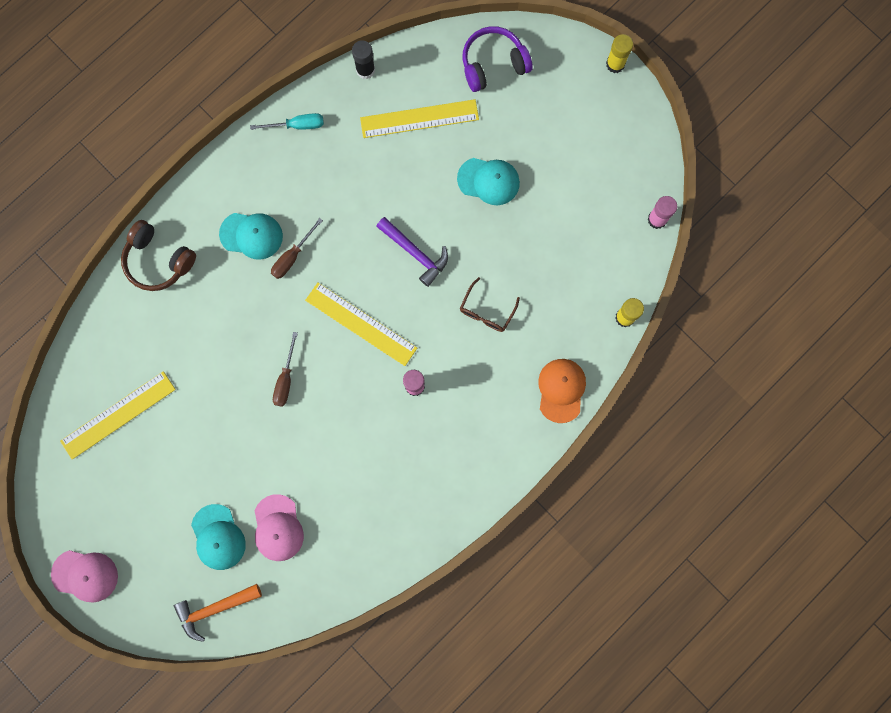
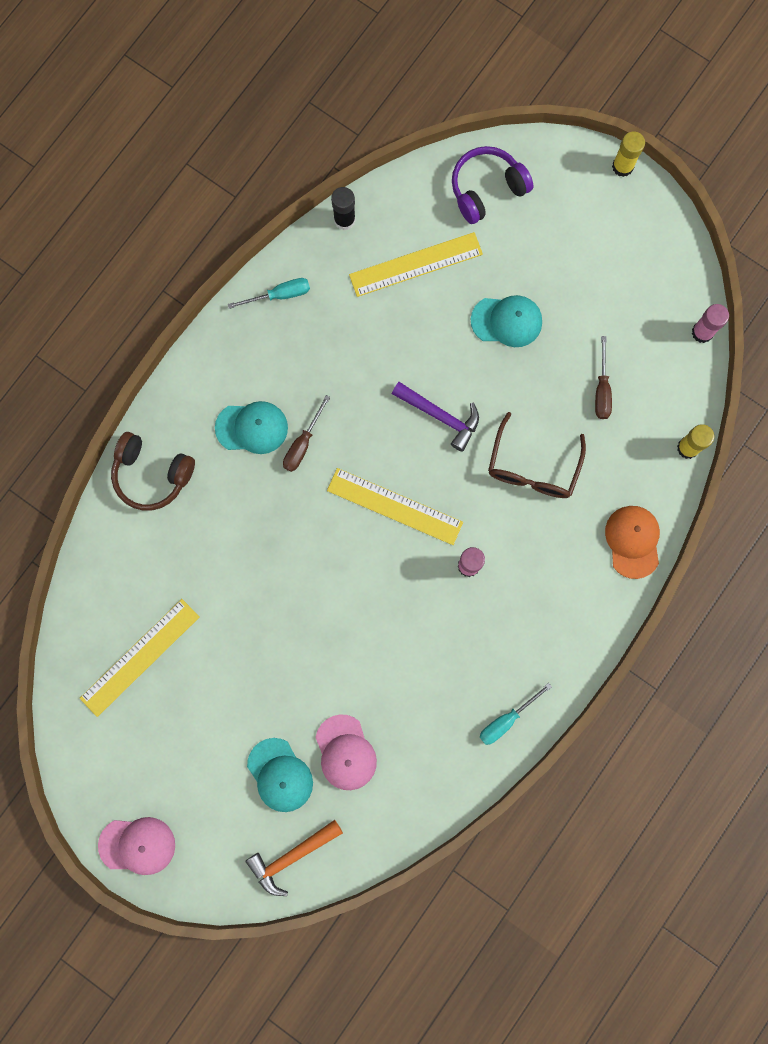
camera: 10 degrees left, 0 degrees up
(285, 379) = (322, 583): brown screwdriver -> brown screwdriver (602, 390)
(422, 524) = (506, 720): none -> turquoise screwdriver
(486, 311) = (532, 467): brown glasses -> brown glasses, size x1.52

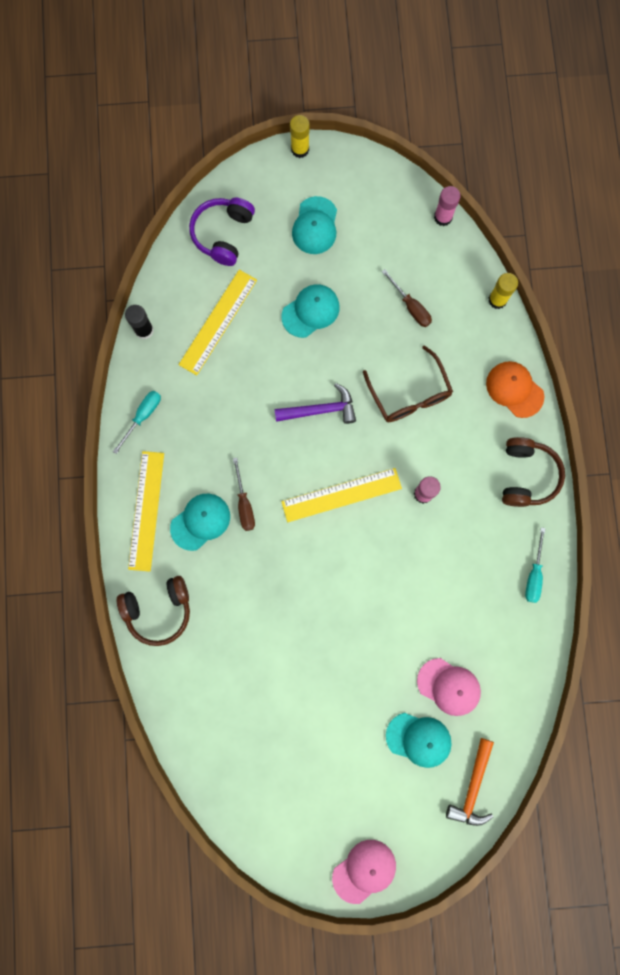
camera: 40 degrees left, 0 degrees up
(139, 657) = (256, 742): yellow ruler -> yellow ruler (146, 510)
(576, 627) = (526, 475): none -> brown headphones
(577, 247) = (315, 226): none -> turquoise cap

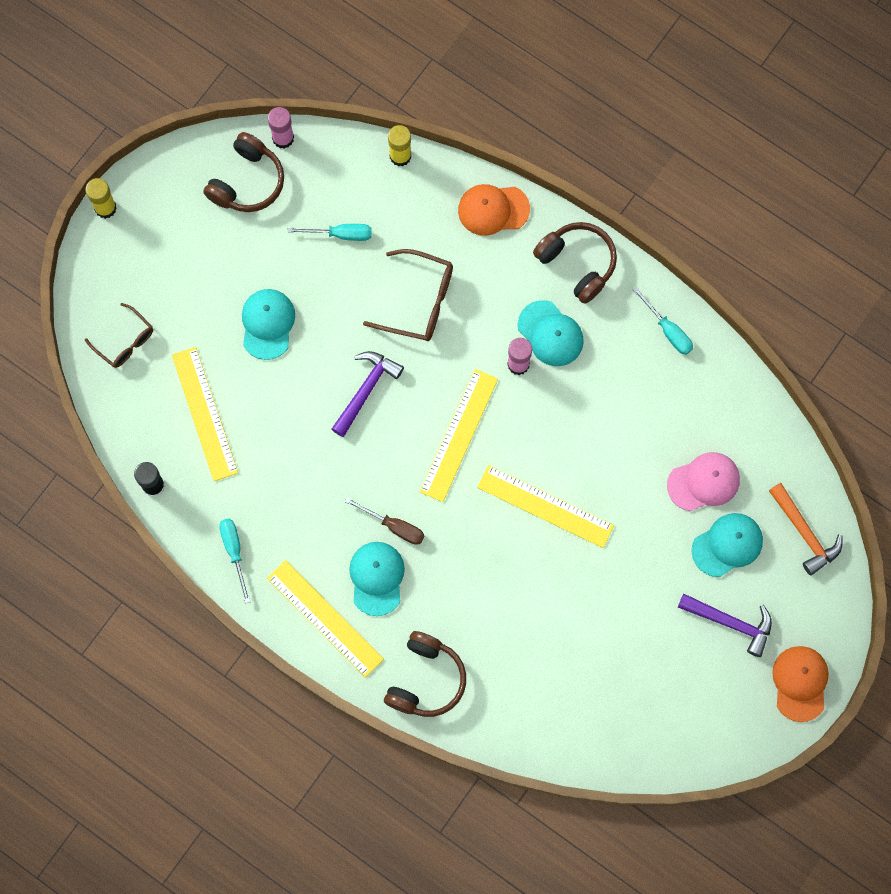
camera: 50 degrees left, 5 degrees down
(223, 234) = (125, 342): purple headphones -> brown glasses
(315, 226) = (190, 254): turquoise cap -> turquoise cap (550, 334)
(341, 592) = (545, 506): none -> yellow ruler
(364, 871) = (800, 683): pink cap -> orange cap
(366, 786) = (730, 623): none -> purple hammer
(394, 220) = (247, 182): none -> brown headphones
(410, 307) = (340, 234): brown screwdriver -> turquoise screwdriver

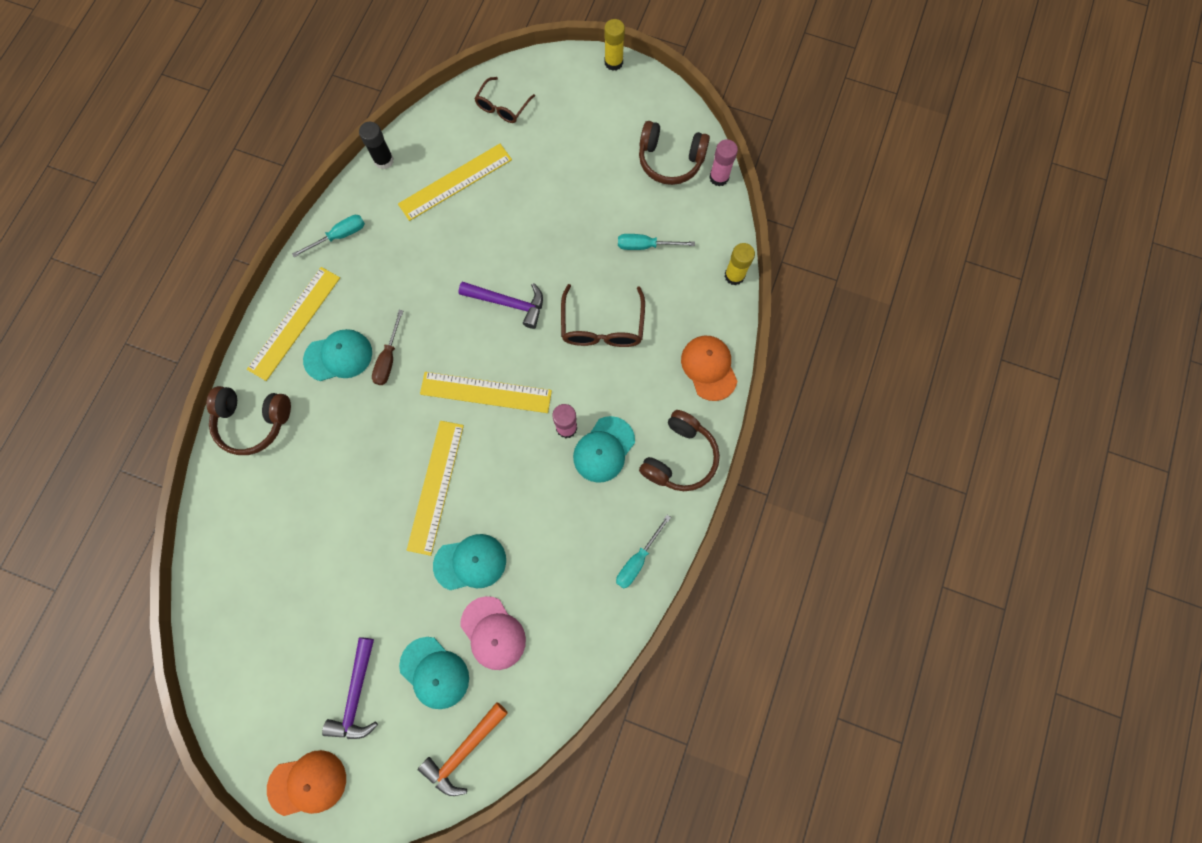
camera: 75 degrees right, 0 degrees up
(267, 324) = (547, 209): turquoise cap -> turquoise cap (470, 562)
(340, 234) = (645, 246): turquoise screwdriver -> turquoise screwdriver turned 105 degrees clockwise

